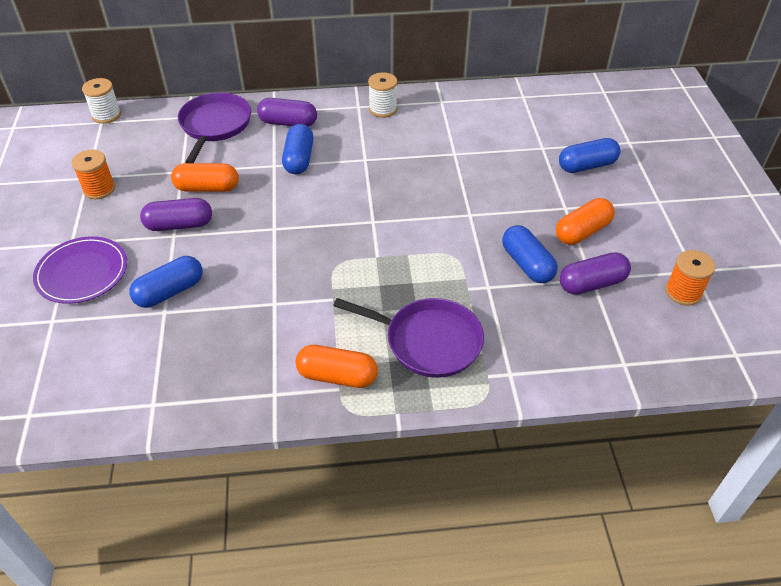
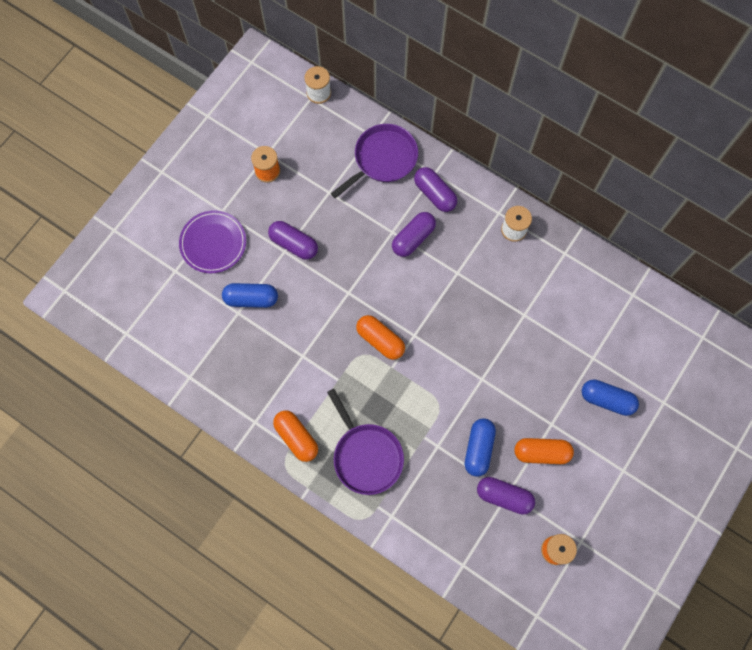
camera: 40 degrees right, 25 degrees up
(207, 188) = (334, 222): orange capsule -> orange capsule (380, 340)
(299, 159) = (413, 238): blue capsule -> purple capsule

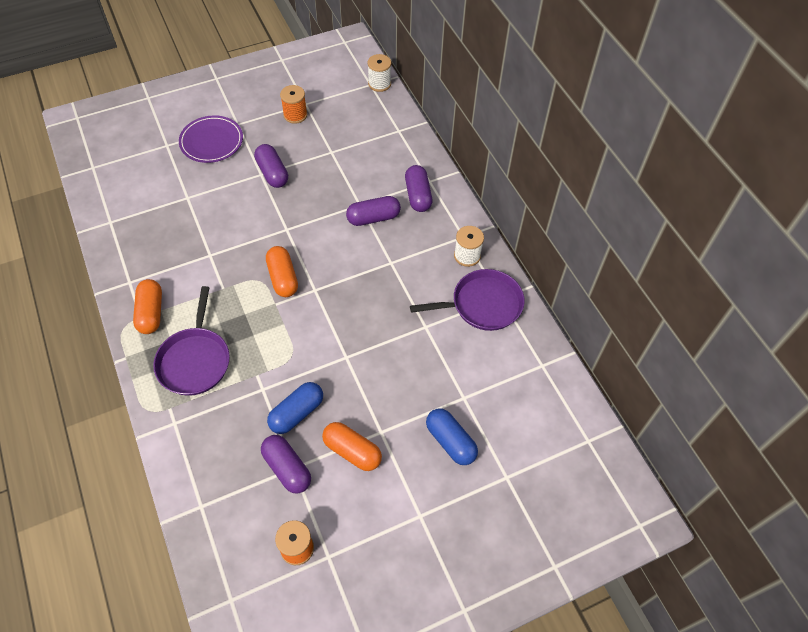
camera: 30 degrees right, 15 degrees down
(251, 299) = (206, 193): blue capsule -> none
(383, 159) = (394, 150): purple pan -> purple pan (483, 304)

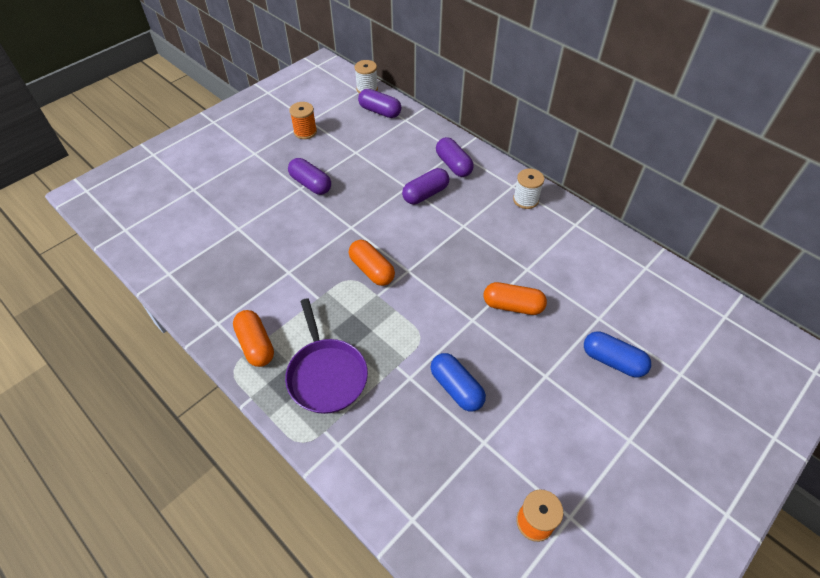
camera: 20 degrees left, 5 degrees down
(211, 141) = (237, 174): purple plate -> none
(287, 468) = (478, 445): purple capsule -> purple capsule (380, 111)
(297, 413) = (456, 388): blue capsule -> blue capsule turned 60 degrees counterclockwise
(352, 451) = (530, 404): orange capsule -> orange capsule (513, 306)
(483, 304) = (564, 234): purple pan -> none

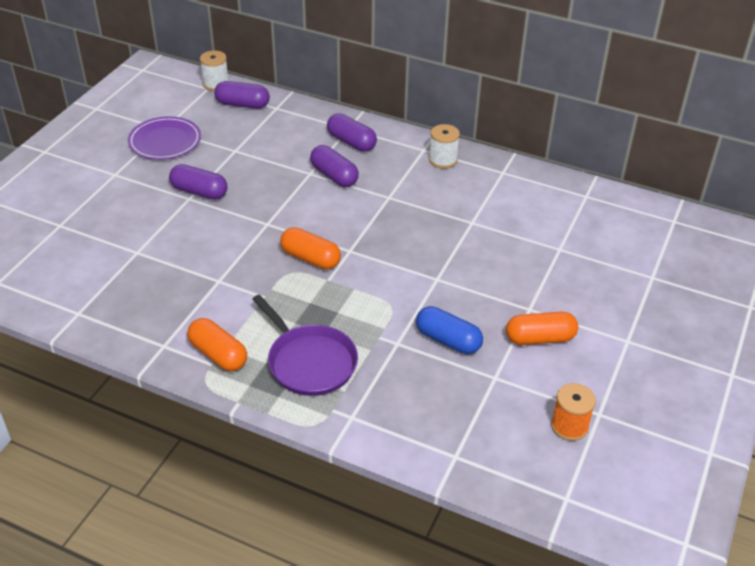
camera: 20 degrees left, 10 degrees down
(305, 132) = (165, 141): orange spool -> purple plate
(425, 194) = (334, 176): purple capsule -> purple capsule turned 75 degrees counterclockwise
(513, 306) = (472, 257): orange capsule -> orange capsule (540, 338)
(612, 361) = (587, 281): blue capsule -> none

